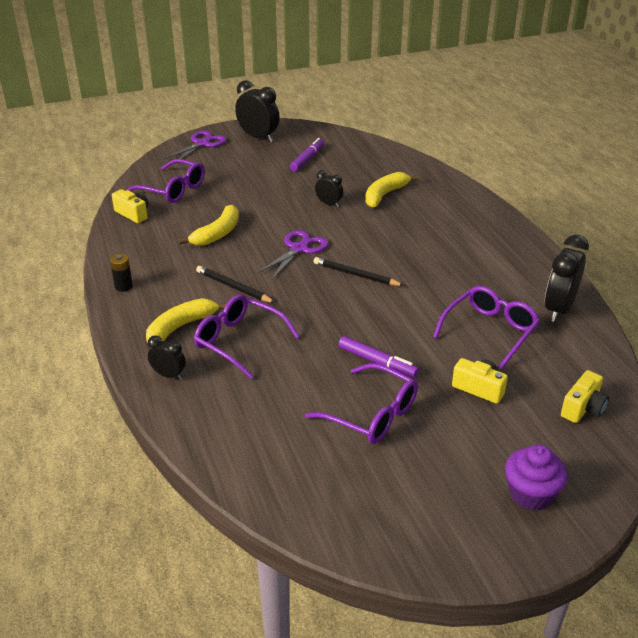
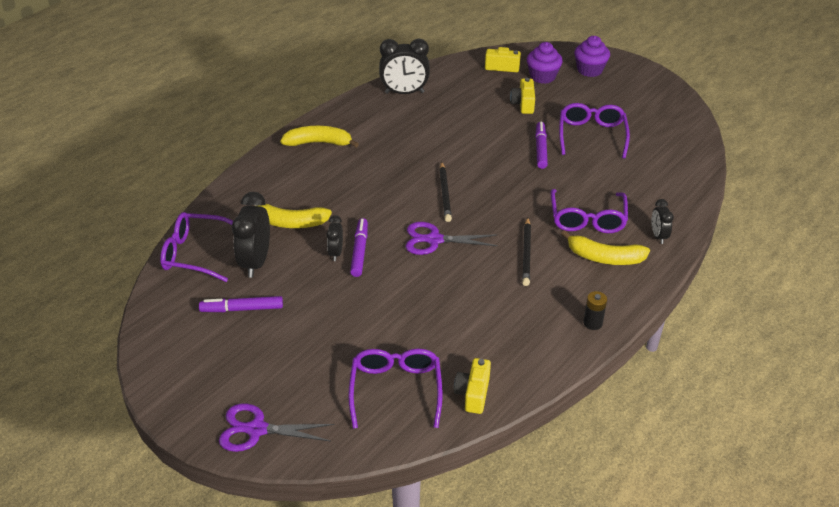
camera: 120 degrees left, 5 degrees up
(217, 234) = (454, 305): yellow banana -> yellow banana (319, 143)
(258, 137) = (204, 380): black clock -> black clock (256, 262)
(320, 213) = (359, 251): none -> purple marker
(489, 332) = (459, 114): purple glasses -> purple glasses (197, 254)
(537, 435) = (542, 76): none -> purple cupcake

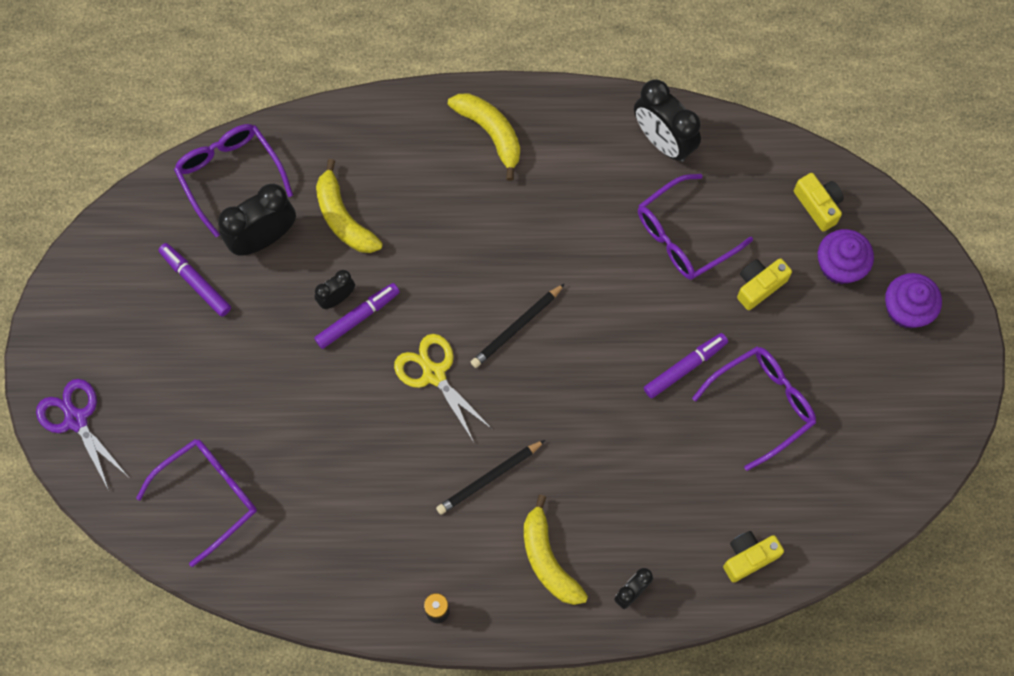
camera: 50 degrees right, 30 degrees up
(434, 240) = (434, 374): purple scissors -> yellow scissors
(473, 393) = (257, 566): yellow camera -> yellow camera (748, 557)
(587, 218) = (599, 500): purple glasses -> purple glasses (684, 235)

